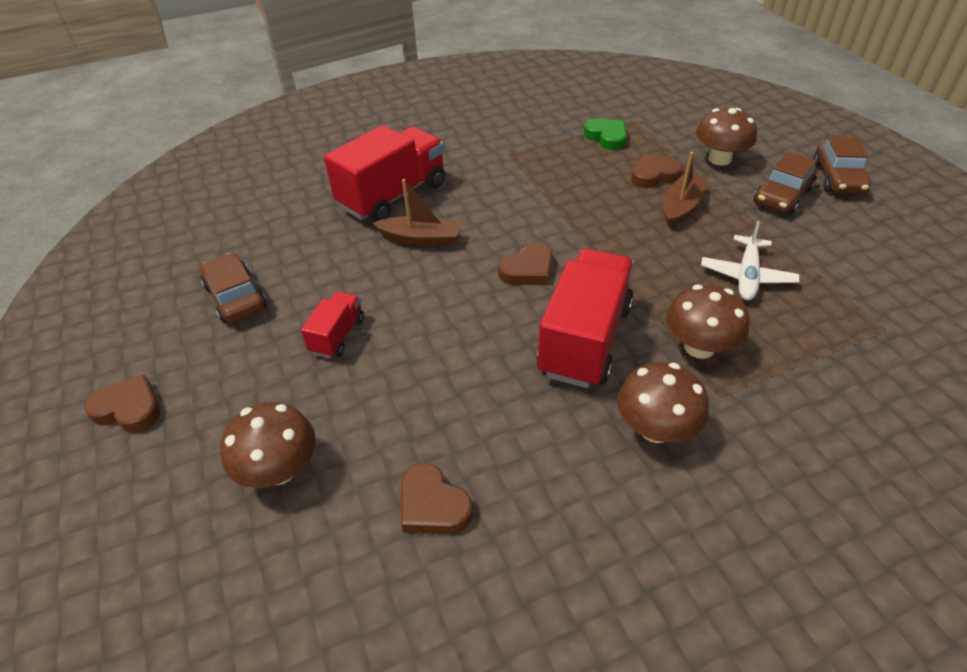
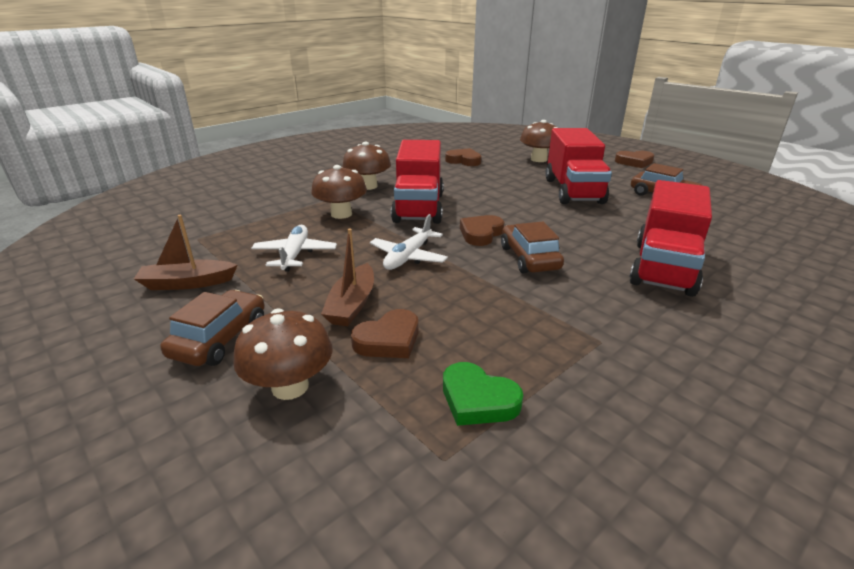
camera: 160 degrees right, 15 degrees down
(337, 335) = (573, 191): red truck -> red truck, size x2.02
(420, 239) = (589, 240): brown boat -> brown boat (187, 283)
(621, 250) = (408, 257): none -> white plane
(837, 178) = (117, 381): brown car -> brown car (529, 258)

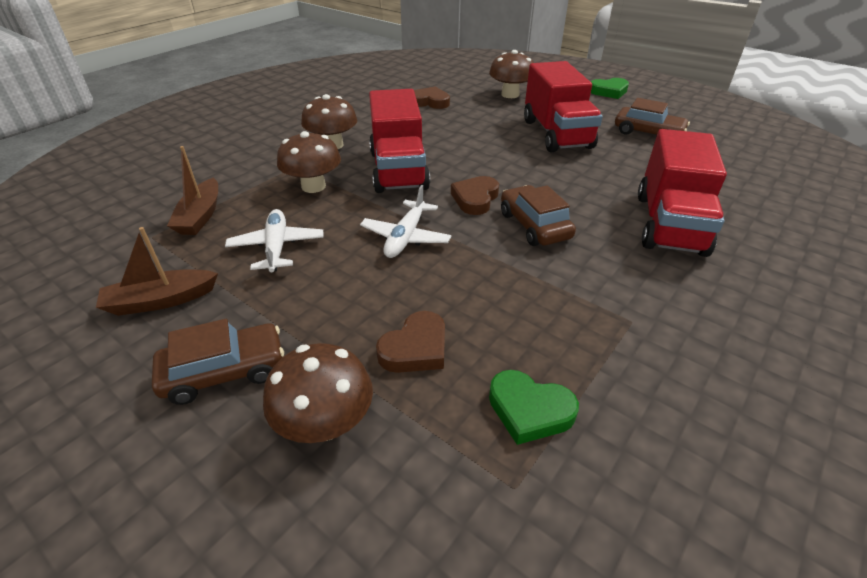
camera: 10 degrees left, 10 degrees up
(220, 338) = (224, 371): brown car -> brown car turned 60 degrees clockwise
(352, 304) = (362, 307): brown boat -> brown boat (200, 216)
(634, 162) = (609, 91): brown heart -> green heart

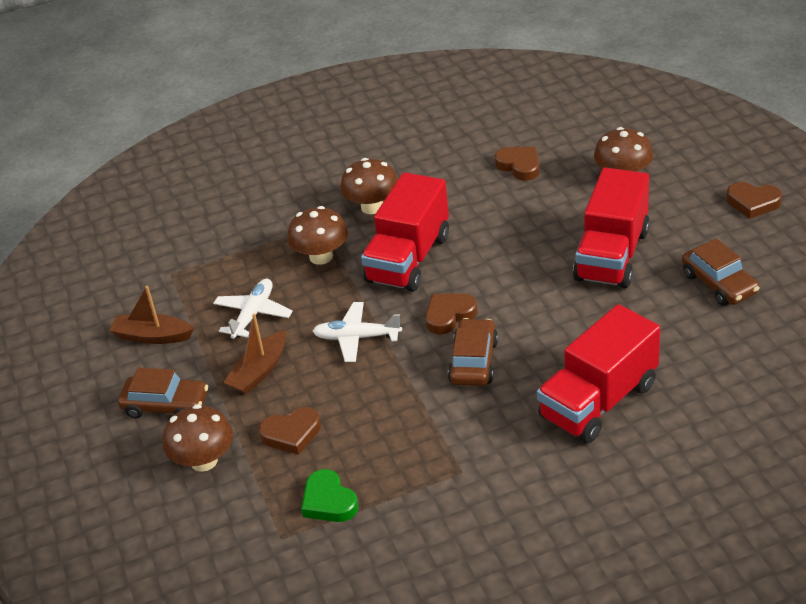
camera: 35 degrees right, 0 degrees up
(200, 216) = (215, 263): brown boat -> brown boat (259, 371)
(406, 237) = (357, 337): white plane -> white plane turned 45 degrees clockwise
(609, 91) = (753, 203): green heart -> brown heart

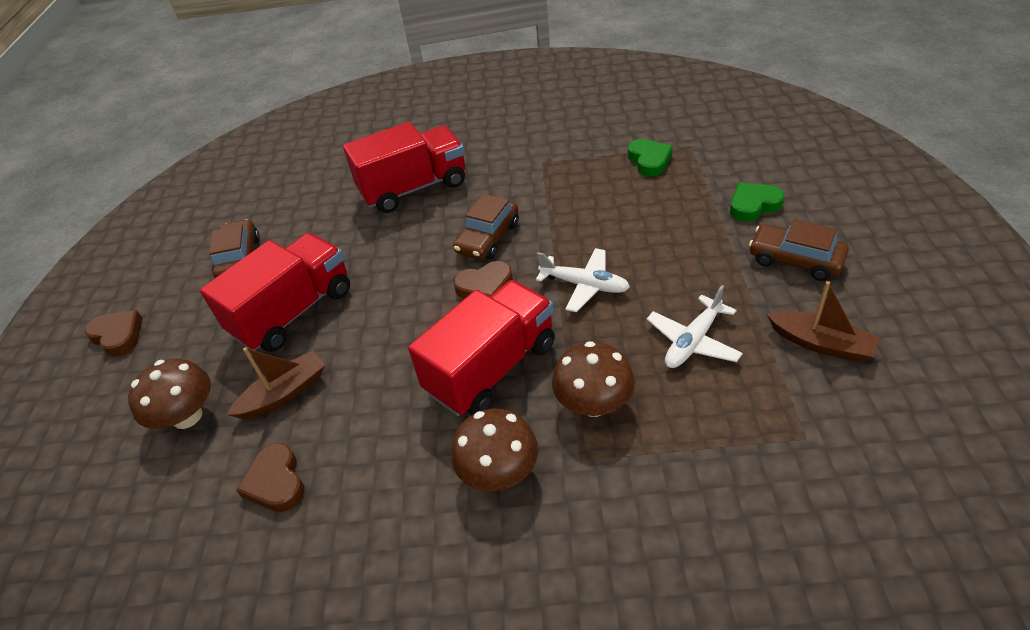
camera: 160 degrees left, 5 degrees up
(204, 461) = (753, 205): brown mushroom -> green heart
(259, 371) = (693, 273): brown boat -> brown boat (284, 393)
(291, 434) = (670, 211): brown heart -> none

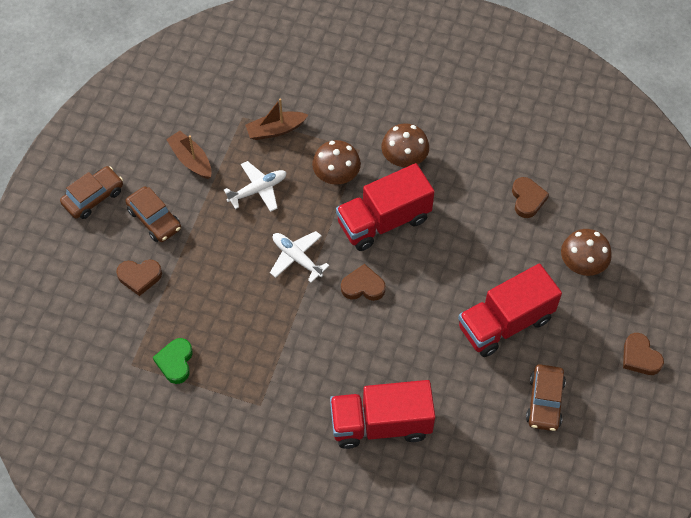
camera: 165 degrees left, 15 degrees up
(284, 393) = (517, 256): brown boat -> brown boat (275, 130)
(488, 238) = (342, 333): brown car -> brown car (93, 197)
(753, 205) = (139, 277): green heart -> brown heart

